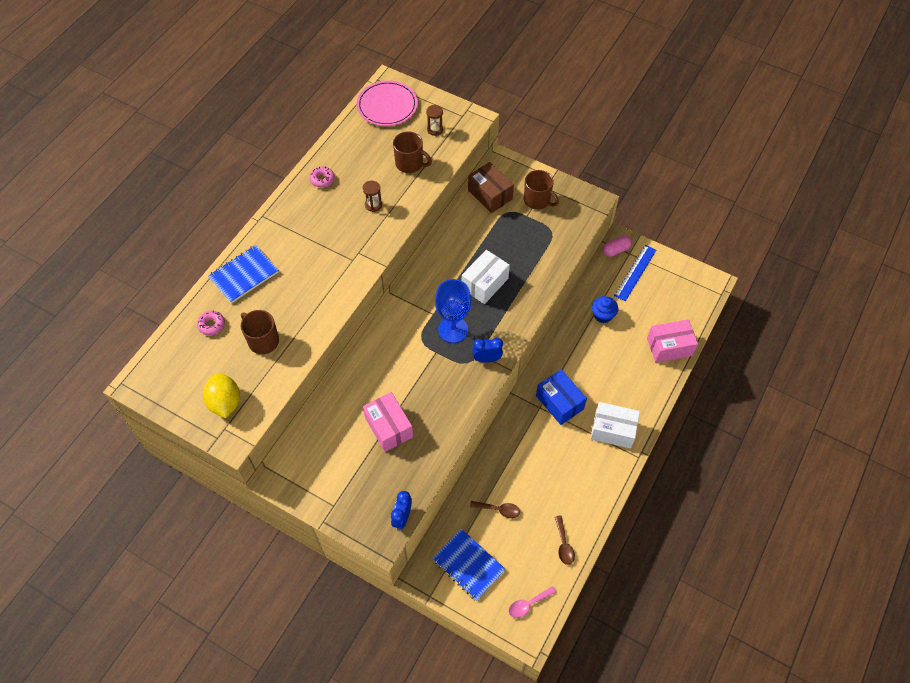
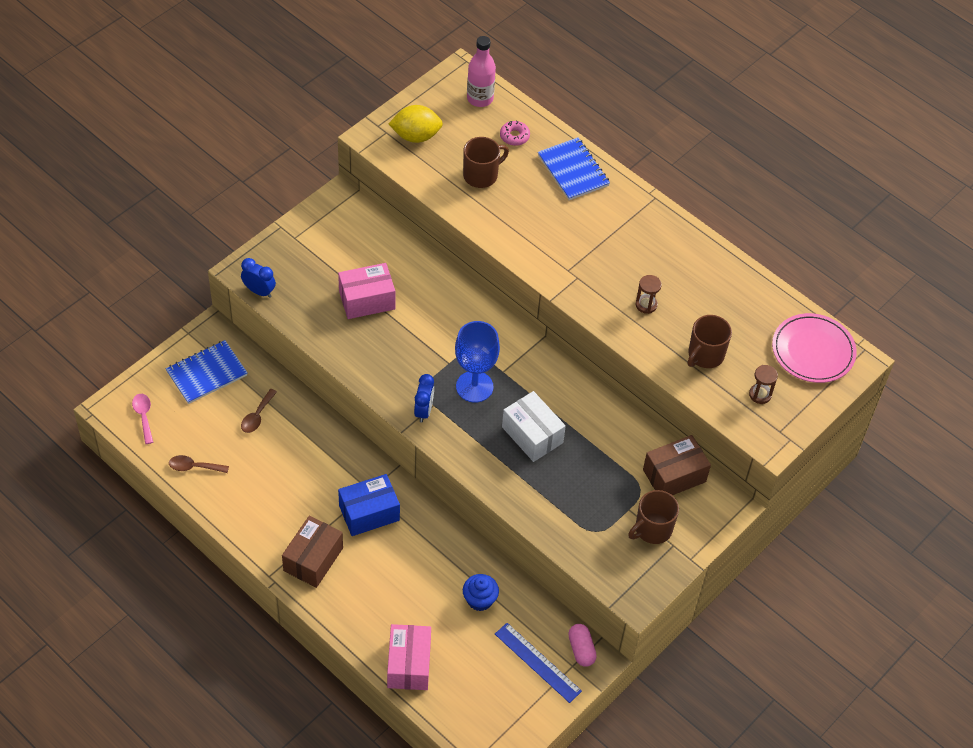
camera: 100 degrees right, 5 degrees down
(169, 361) = (480, 98): none -> pink bottle
(322, 179) = (698, 262): pink donut -> none
(613, 430) = (313, 559): white box -> brown box

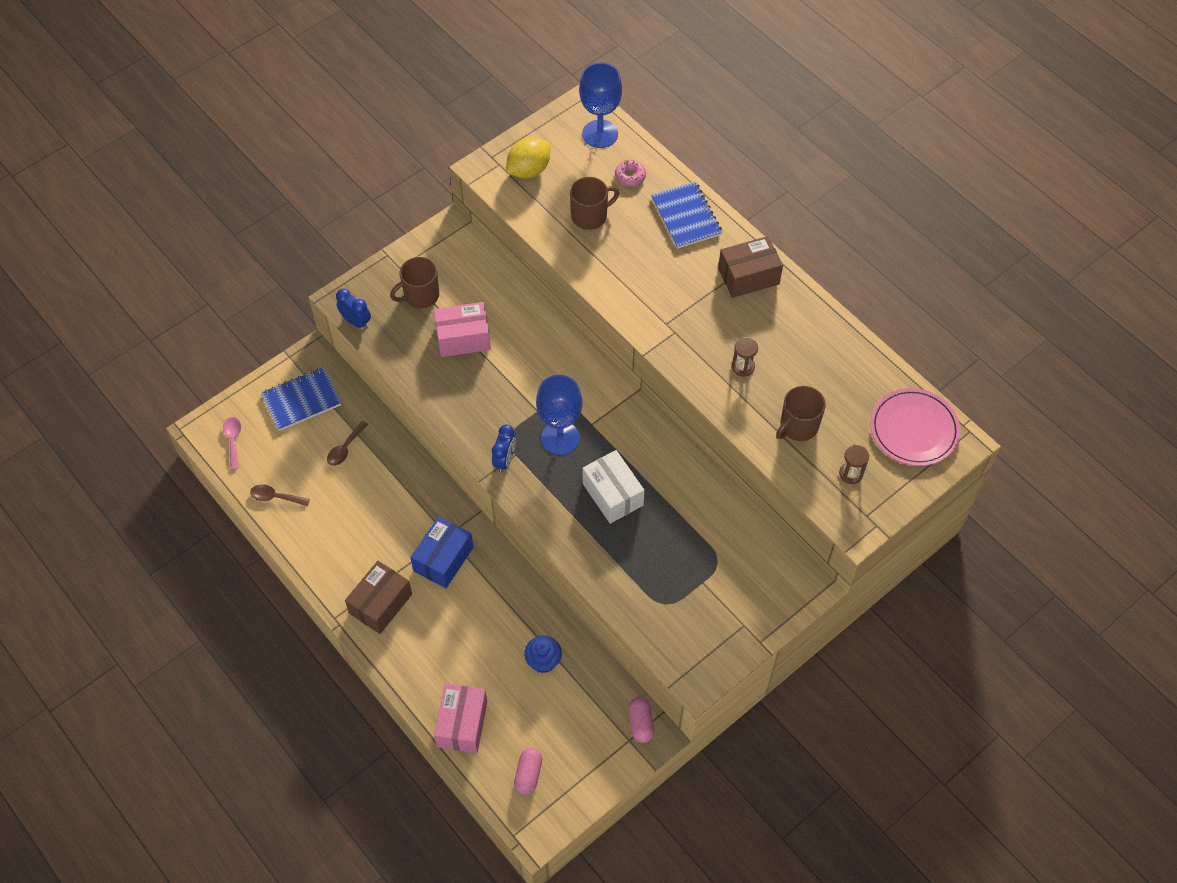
camera: 10 degrees right, 5 degrees up
(369, 513) = (443, 559): blue box -> blue box turned 45 degrees counterclockwise
(416, 136) = (528, 170): yellow lemon -> yellow lemon turned 45 degrees counterclockwise
(479, 705) = (528, 774): none -> pink capsule
(480, 98) = (600, 134): pink bottle -> blue goblet
(538, 662) = (594, 733): blue ruler -> none
(652, 529) = (724, 606): brown mug -> brown mug (420, 295)
(674, 476) = (755, 549): brown box -> brown box (748, 276)

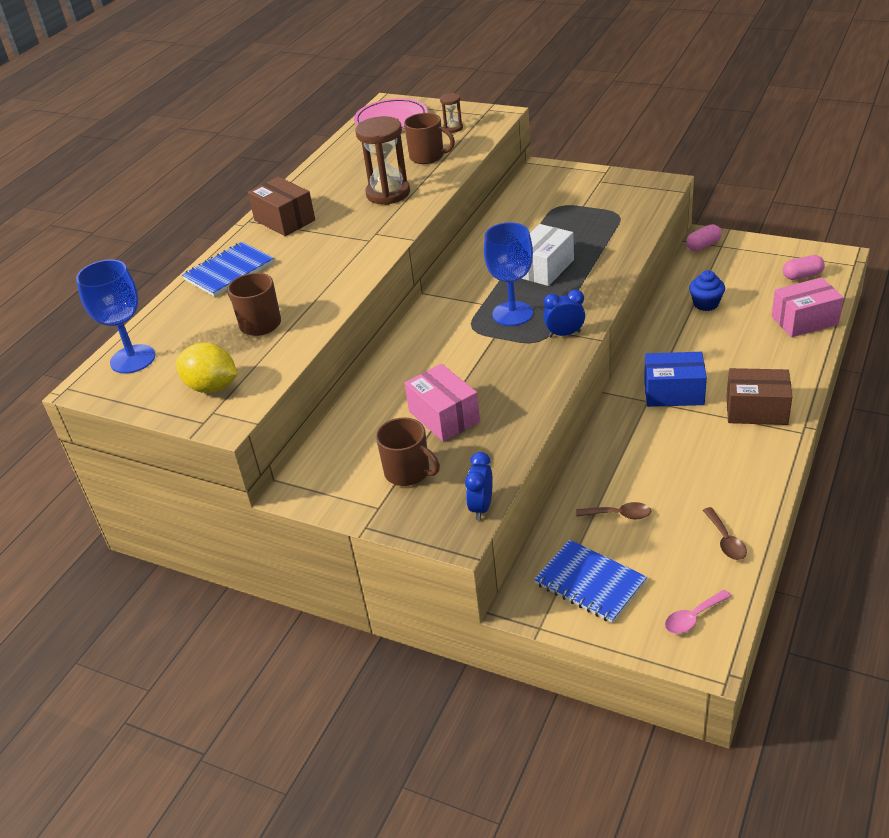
camera: 110 degrees left, 20 degrees down
(630, 176) = (189, 319): pink donut -> none
(743, 367) = (388, 193): brown hourglass -> brown hourglass, size x2.02

